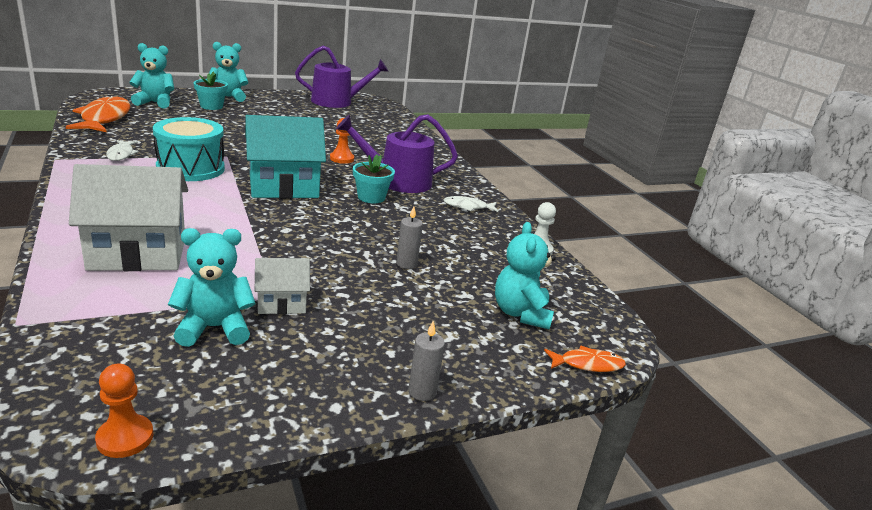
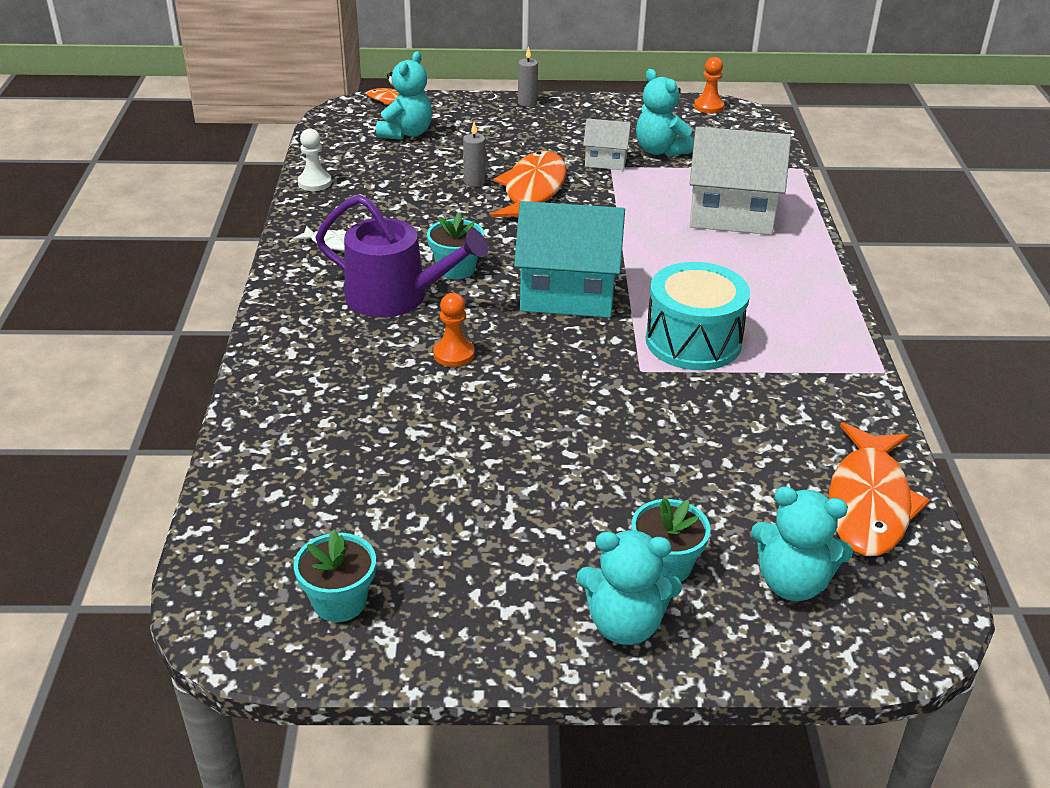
camera: 155 degrees left, 10 degrees up
(121, 154) = (799, 380): white fish -> none
(214, 328) = (660, 150): turquoise teddy bear -> turquoise teddy bear turned 45 degrees clockwise
(337, 102) = (339, 602): purple watering can -> turquoise flower pot
(346, 260) = (533, 191): none -> orange fish

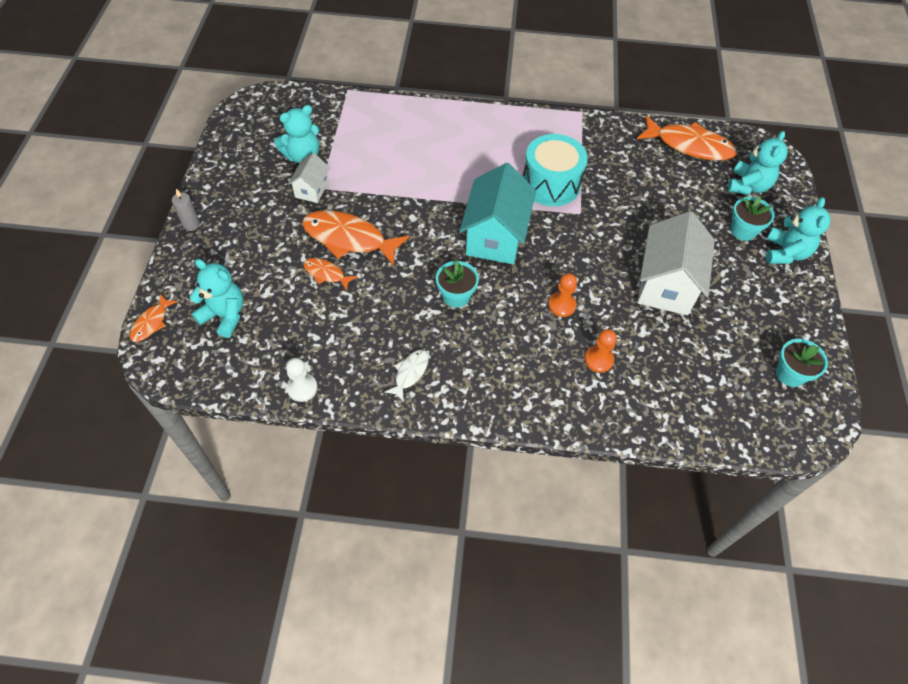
camera: 85 degrees left, 20 degrees up
(396, 297) = (490, 335): purple watering can -> none
(474, 182) = (326, 274): grey candle -> orange fish
(708, 107) = (237, 116): orange pawn -> orange pawn (598, 360)
(731, 215) = (405, 137): white house -> white house (666, 284)

